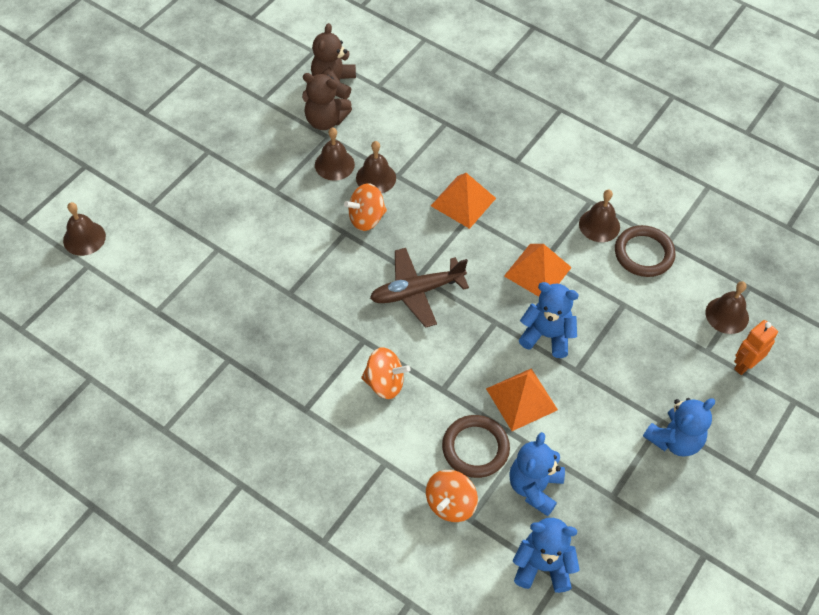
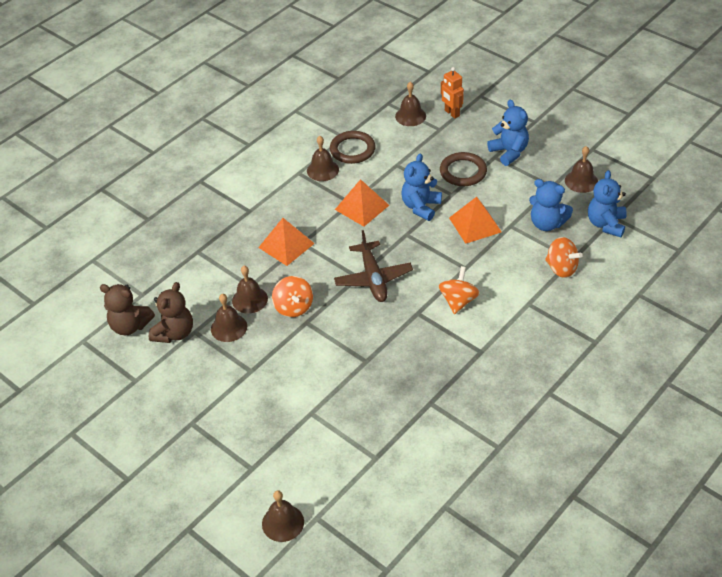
camera: 80 degrees left, 10 degrees down
(475, 448) = (516, 252): brown ring -> brown ring (463, 172)
(629, 536) = (581, 181): none -> brown bell

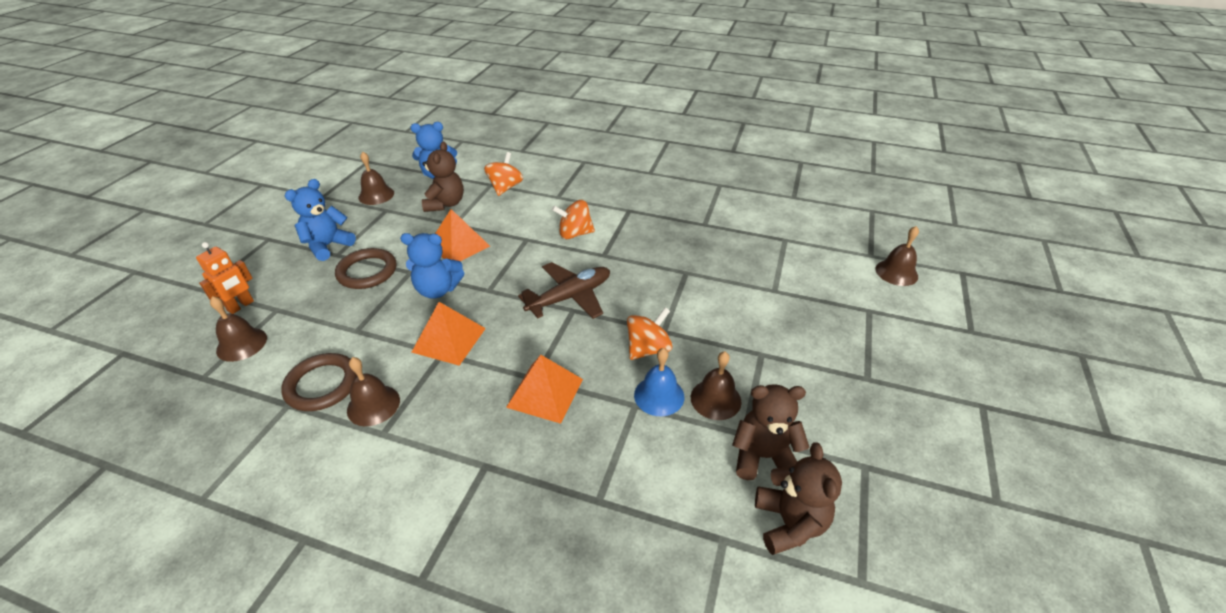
camera: 115 degrees left, 5 degrees down
(250, 299) = (659, 395): brown bell -> blue bell
(547, 223) = (445, 204): blue teddy bear -> brown teddy bear

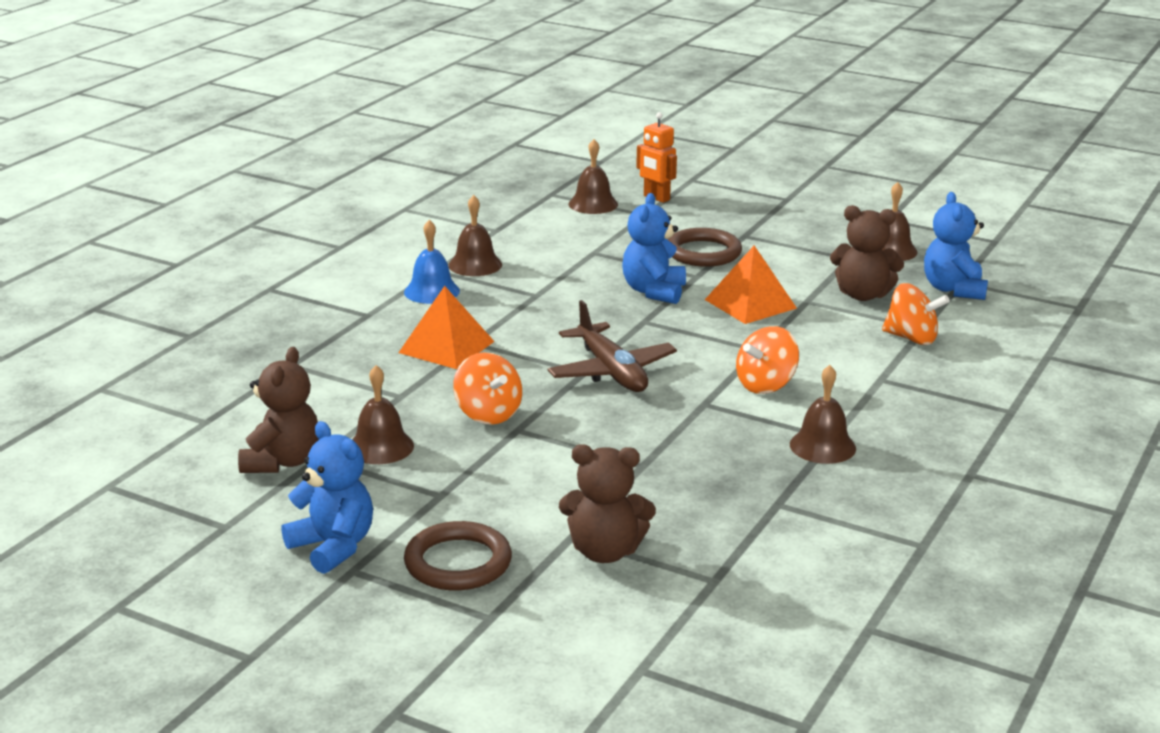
camera: 100 degrees right, 15 degrees down
(322, 385) = (515, 242): brown ring -> brown ring (458, 562)
(328, 246) = (765, 229): blue teddy bear -> blue teddy bear (333, 547)
(449, 340) = (557, 298): orange pyramid -> none
(574, 234) = (766, 385): orange spinning top -> orange spinning top turned 135 degrees counterclockwise
(659, 395) = (406, 411): blue bell -> blue bell (432, 291)
(789, 523) = (195, 460): brown teddy bear -> brown teddy bear (605, 552)
(896, 272) = (579, 683): brown bell -> brown bell (822, 446)

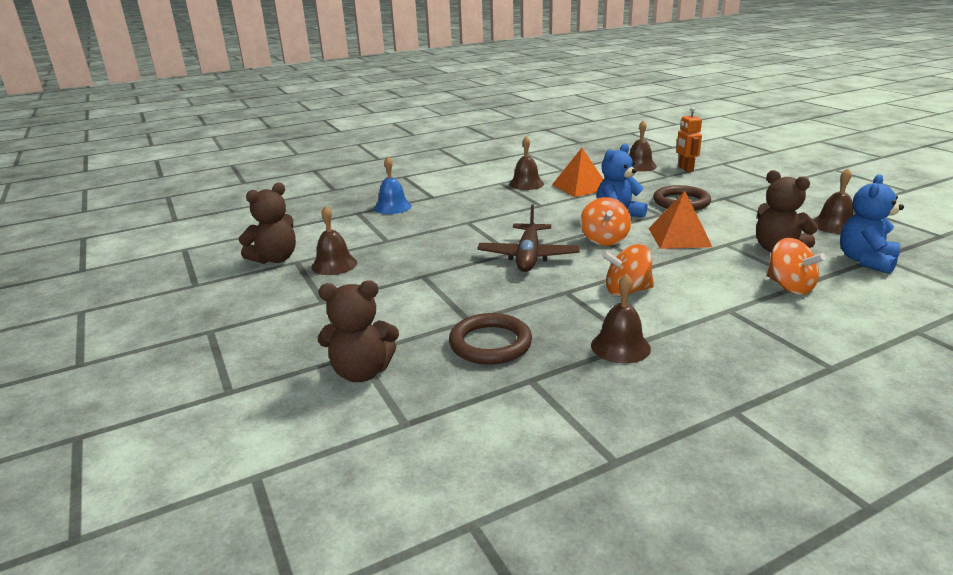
camera: 35 degrees right, 0 degrees up
(333, 547) = (222, 313): blue teddy bear -> none
(432, 291) = (483, 192): blue bell -> blue bell (392, 207)
(446, 347) = (449, 221): orange pyramid -> orange pyramid (580, 187)
(458, 562) = (268, 347): brown ring -> brown ring (490, 343)
(488, 414) = (418, 262): orange spinning top -> orange spinning top (604, 240)
(605, 552) = (362, 372): brown teddy bear -> brown teddy bear turned 45 degrees counterclockwise

